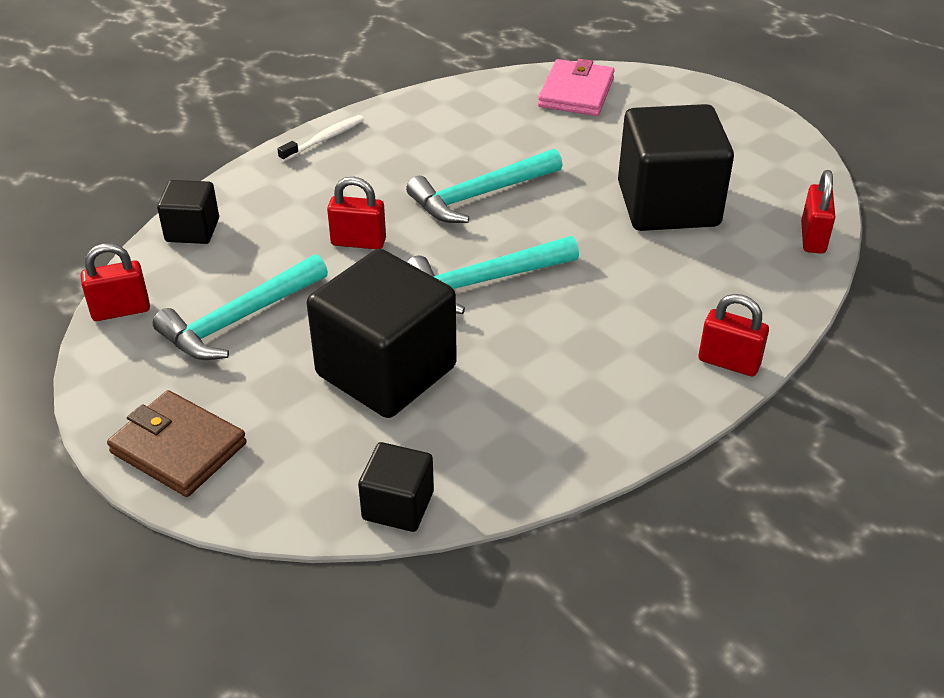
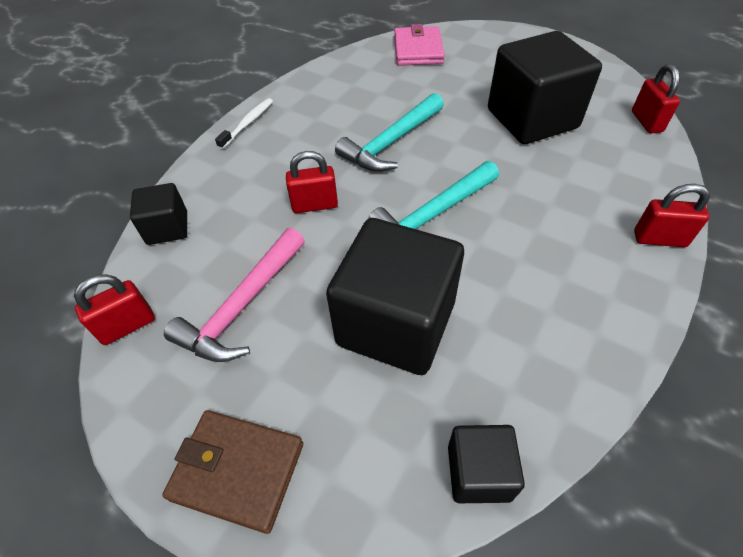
camera: 15 degrees left, 10 degrees up
(240, 319) = (243, 306): turquoise hammer -> pink hammer

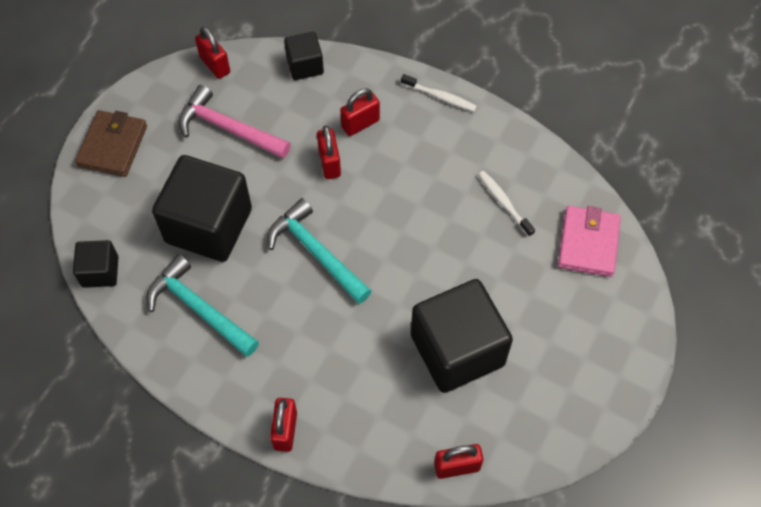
camera: 85 degrees right, 10 degrees up
(266, 180) = (360, 124): none -> red padlock
(377, 89) = (504, 203): none -> white toothbrush
(391, 142) = (414, 219): turquoise hammer -> turquoise hammer (199, 309)
(418, 50) = (588, 243): pink wallet -> pink wallet turned 75 degrees counterclockwise

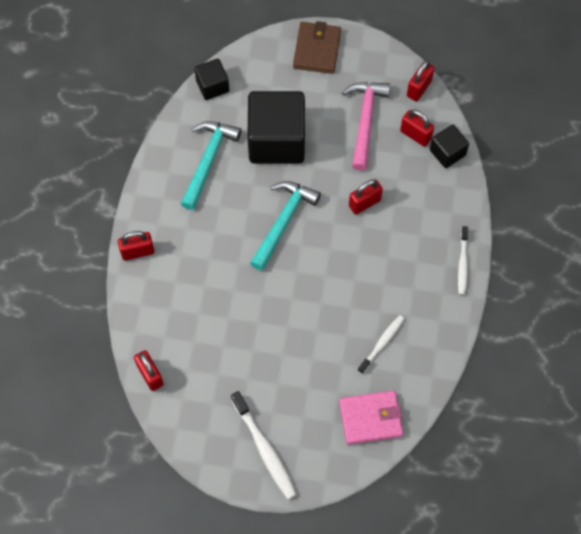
camera: 70 degrees right, 5 degrees up
(112, 146) = (316, 49): brown wallet -> brown wallet turned 75 degrees counterclockwise
(360, 124) = (410, 212): red padlock -> red padlock (415, 135)
(457, 350) = (240, 347): black cube -> none
(591, 365) = (264, 448): none -> white toothbrush

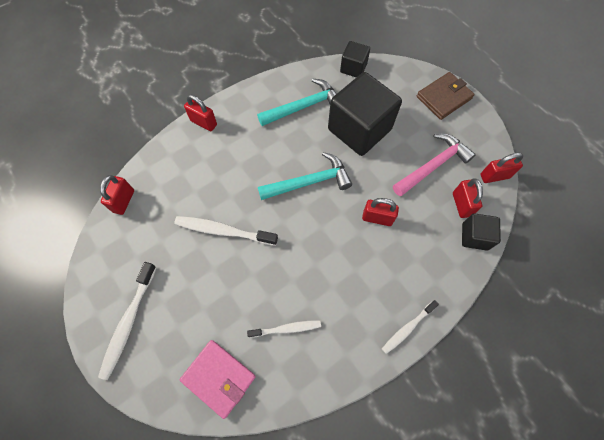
camera: 45 degrees right, 0 degrees up
(259, 321) = (224, 231): none -> white toothbrush

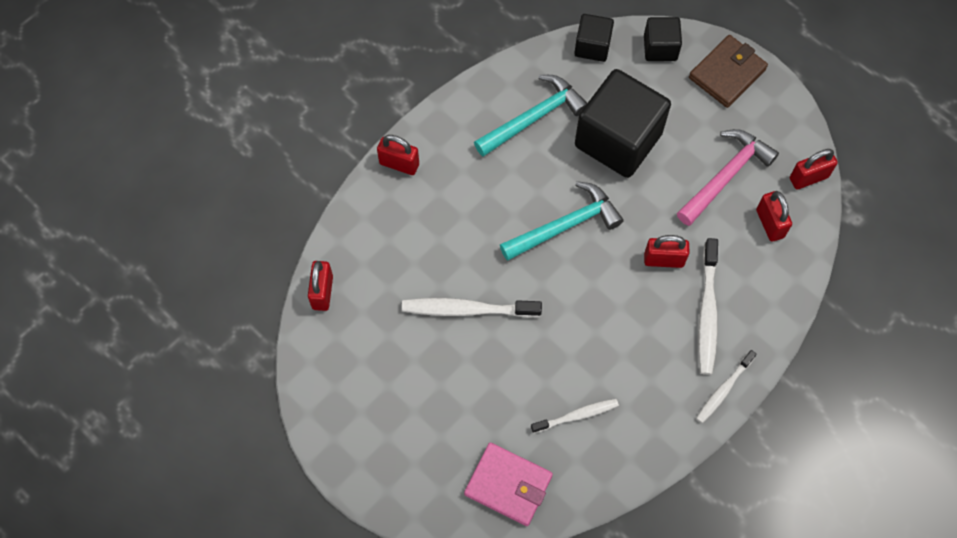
camera: 10 degrees left, 0 degrees up
(129, 321) = (379, 441): white toothbrush -> white toothbrush (707, 311)
(474, 236) = (791, 263): black cube -> black cube (660, 48)

